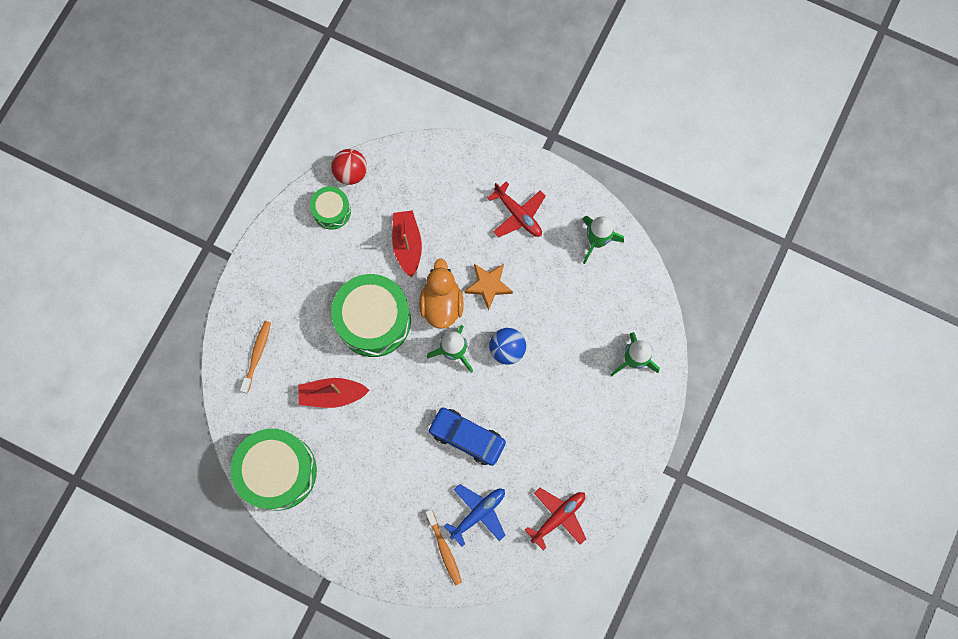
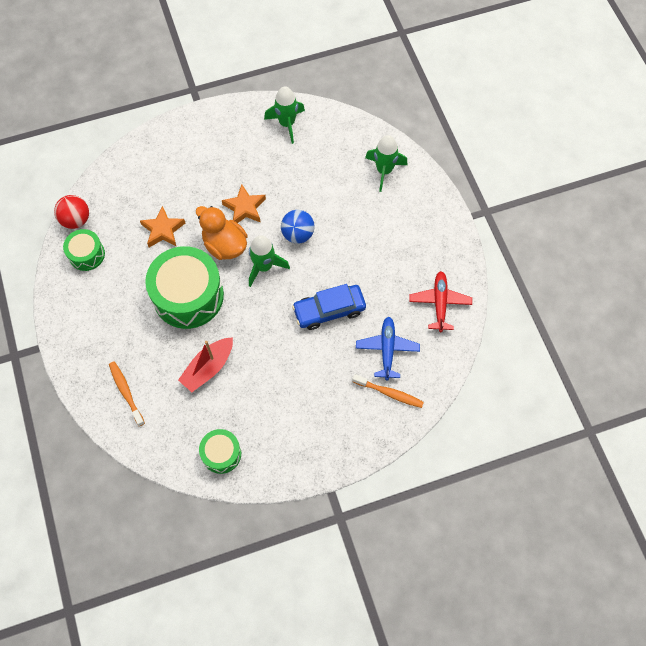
camera: 45 degrees left, 10 degrees down
(278, 471) = (221, 454): green drum -> green drum, size x0.52
(407, 245) = (163, 230): red boat -> orange star
(518, 215) = (220, 150): red plane -> none

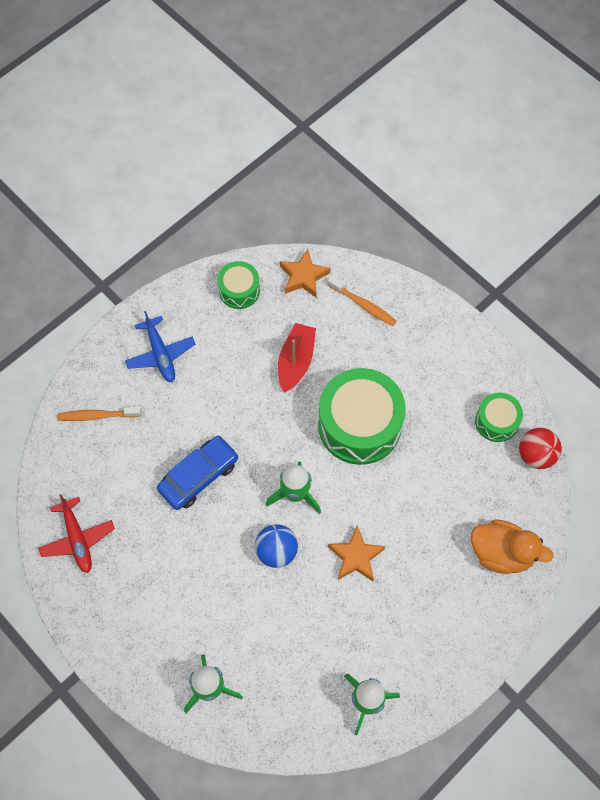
camera: 155 degrees right, 0 degrees up
(163, 230) = (432, 486): orange star -> orange star (303, 276)
(225, 245) = (353, 500): orange duck -> orange duck (501, 553)
(387, 349) = (117, 460): blue plane -> blue plane (160, 354)

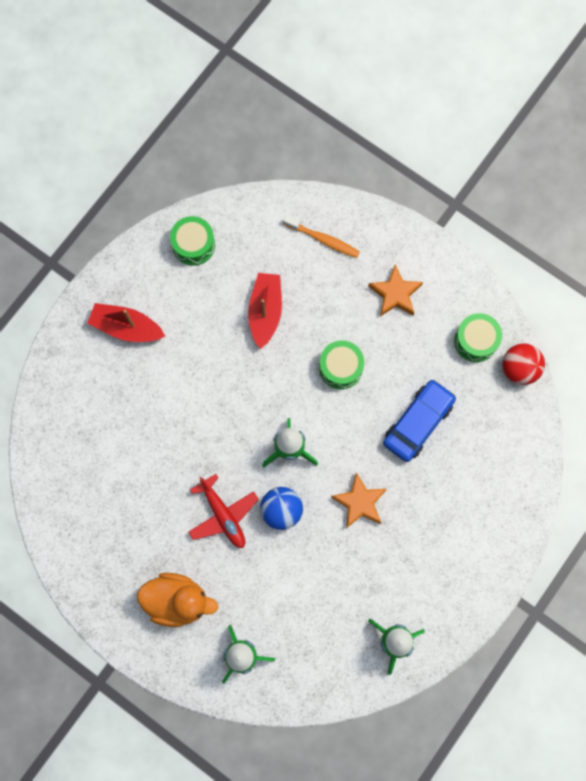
camera: 10 degrees left, 10 degrees up
(77, 539) = (83, 533): red plane -> red plane (223, 515)
(97, 416) = (75, 403): orange toothbrush -> none
(160, 354) = (127, 327): blue plane -> red boat
(199, 476) = (190, 448): blue car -> blue car (418, 422)
(303, 276) = (257, 219): orange star -> orange star (395, 294)
(359, 425) = (341, 367): green drum -> green drum, size x0.52
(501, 553) = (500, 474): orange duck -> orange duck (177, 600)

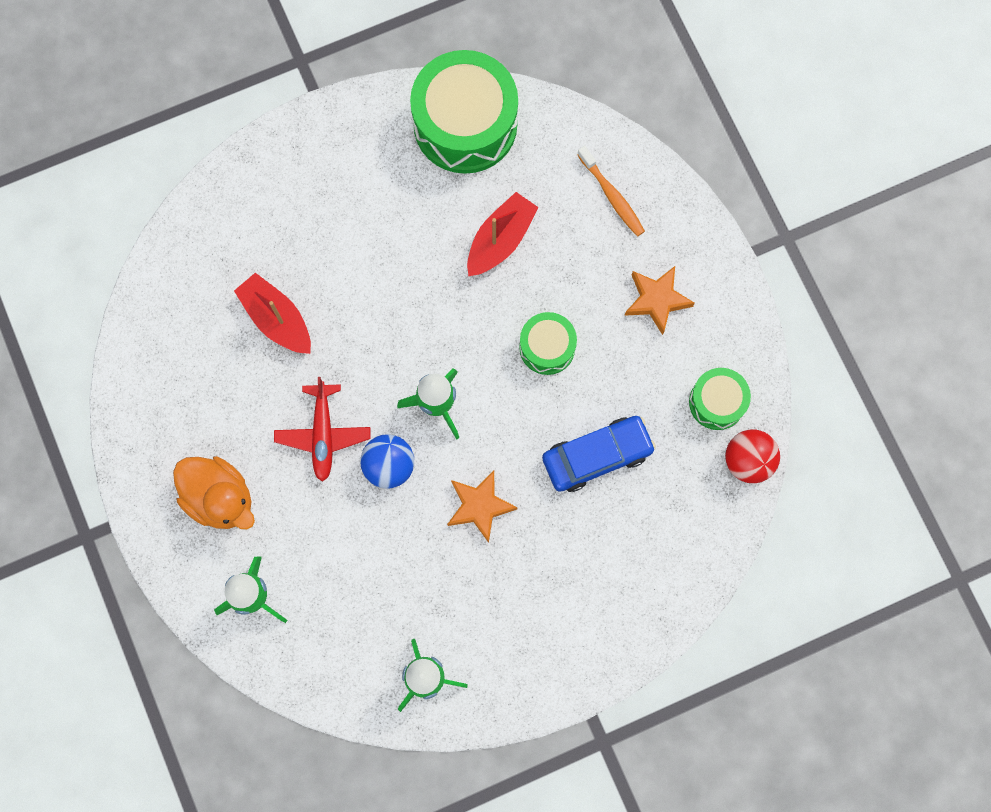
camera: 30 degrees right, 0 degrees up
(127, 327) = (340, 174): red boat -> red boat (277, 319)
(193, 245) = (465, 124): green drum -> green drum, size x1.92

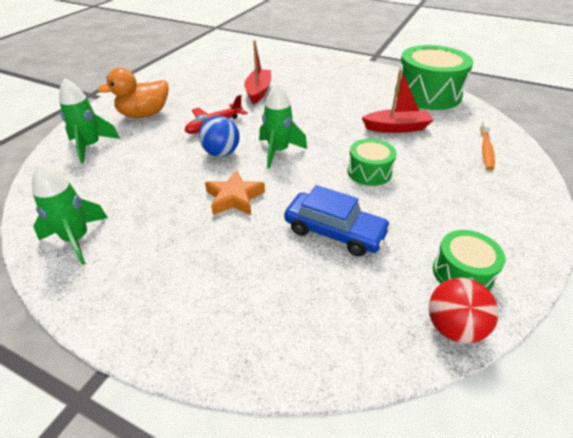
camera: 50 degrees right, 35 degrees down
(220, 498) = (144, 114): orange duck -> orange duck turned 60 degrees clockwise
(657, 300) = (469, 199): orange star -> none

